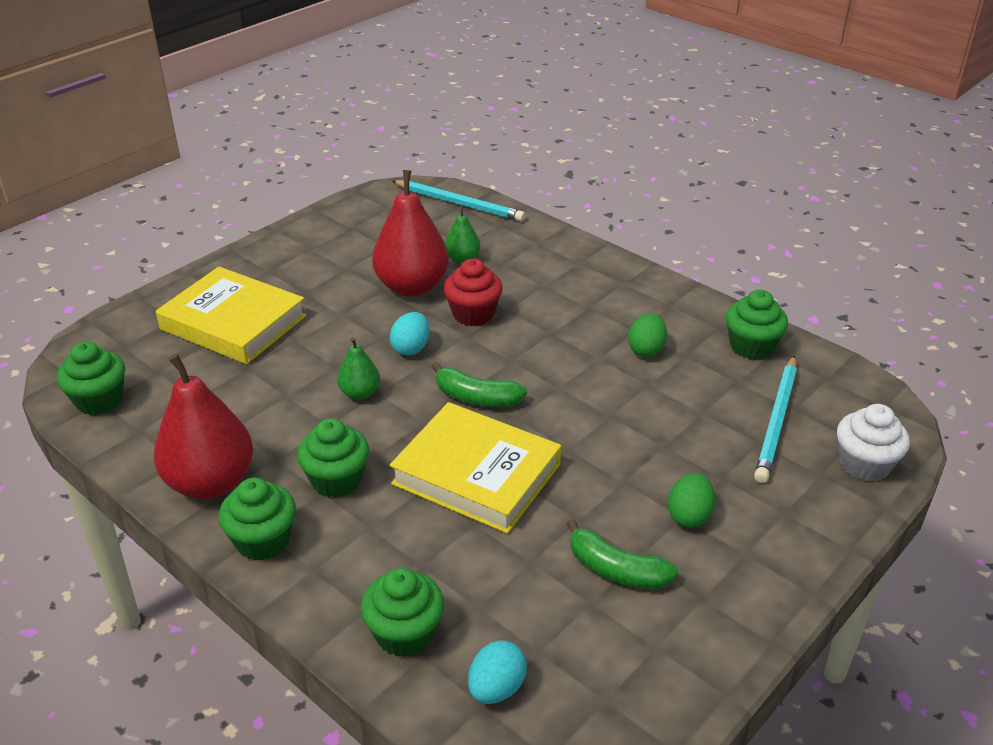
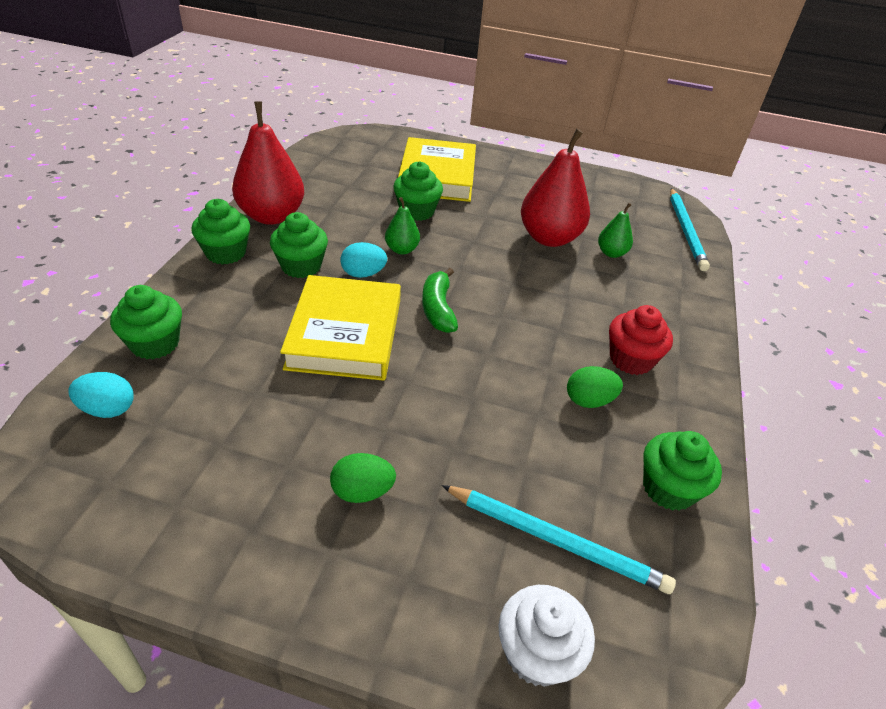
camera: 60 degrees right, 5 degrees up
(99, 400) = (325, 155): green cupcake -> green cupcake (417, 211)
(411, 348) = (473, 258): turquoise egg -> turquoise egg (363, 274)
(473, 314) = (544, 278): red cupcake -> red cupcake (631, 359)
(616, 570) = (266, 452): green banana -> none
(777, 421) = (556, 540): turquoise pencil -> turquoise pencil turned 150 degrees counterclockwise

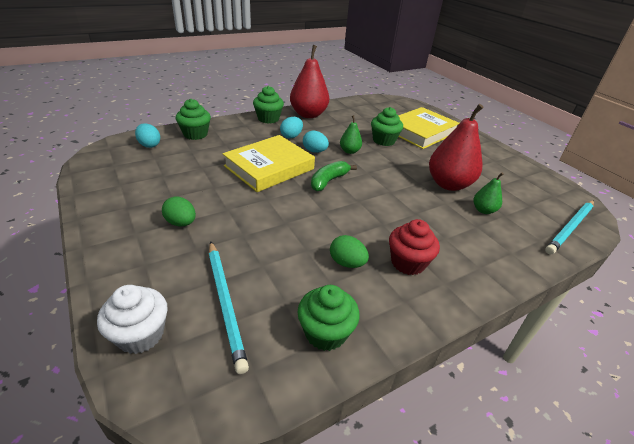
camera: 45 degrees right, 5 degrees down
(301, 266) = (291, 136): green cupcake -> turquoise egg

